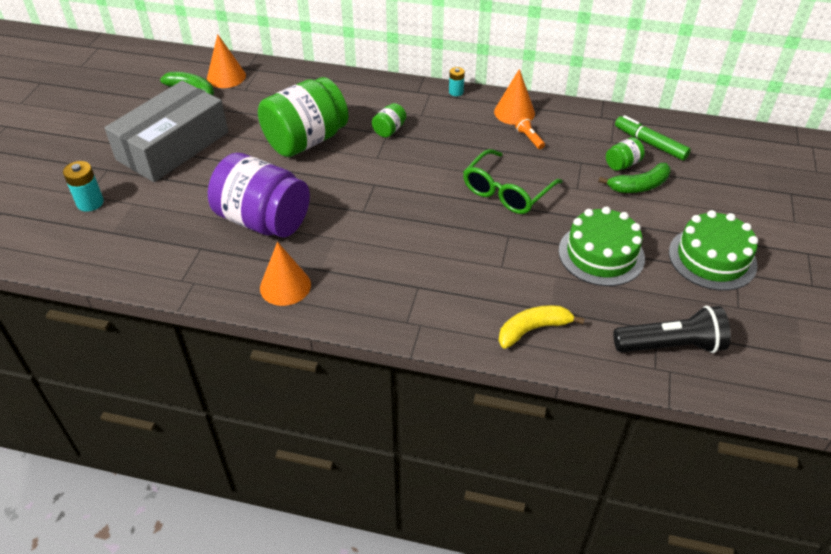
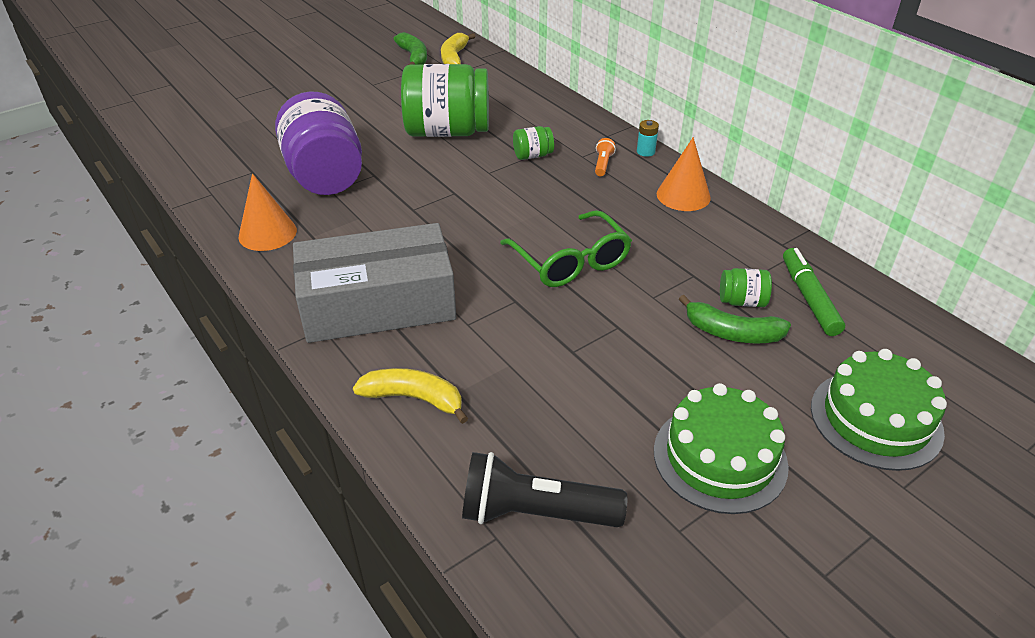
camera: 40 degrees right, 5 degrees down
(90, 203) = (230, 103): turquoise battery -> none
(173, 146) = (341, 90): grey box -> grey box (378, 304)
(226, 77) = (454, 57): orange cone -> yellow banana
(506, 191) = (570, 261): green glasses -> green glasses turned 105 degrees counterclockwise
(529, 138) = (665, 226): orange flashlight -> orange flashlight (603, 164)
(601, 254) = (587, 373): green cake -> green cake (876, 419)
(671, 345) = (535, 513): black flashlight -> black flashlight turned 150 degrees clockwise

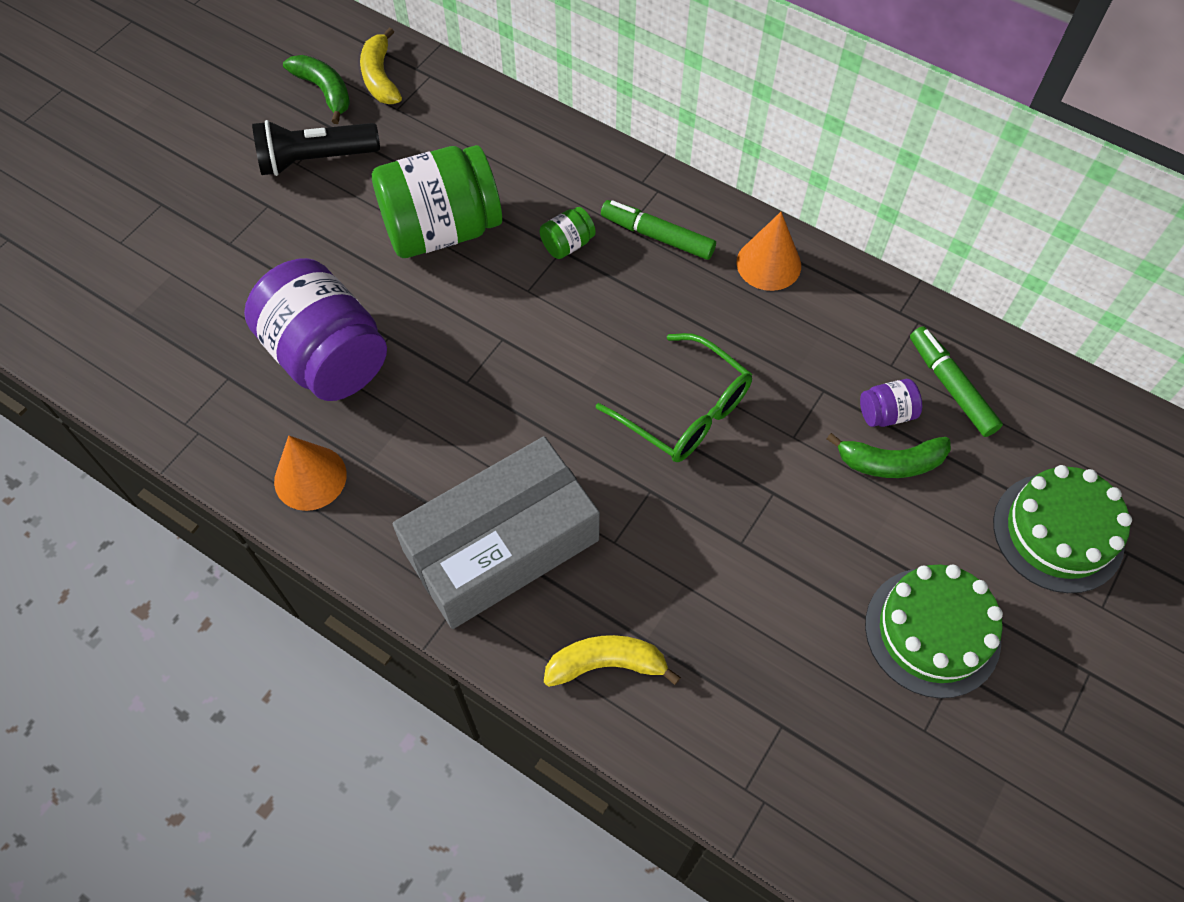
camera: 20 degrees left, 20 degrees up
(535, 513) = (788, 760): black flashlight -> black flashlight (315, 160)
(603, 164) = (657, 236): orange flashlight -> green marker
(645, 152) = (698, 199): turquoise battery -> none
(742, 301) = (886, 413): green jar -> purple jar

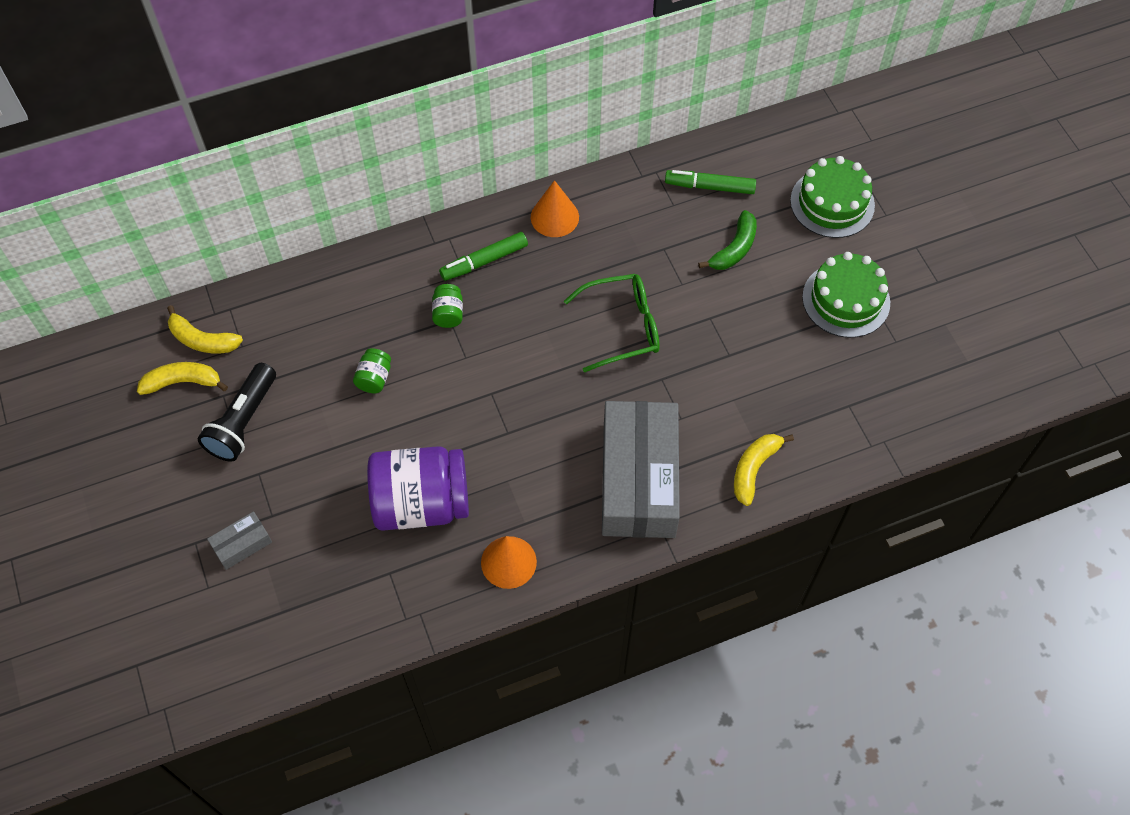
camera: 55 degrees left, 0 degrees up
(182, 239) = (242, 544): none -> grey box
(324, 91) = (183, 382): green banana -> yellow banana
(442, 230) = (374, 378): green jar -> green jar, size x0.42
(886, 413) = (702, 229): purple jar -> none

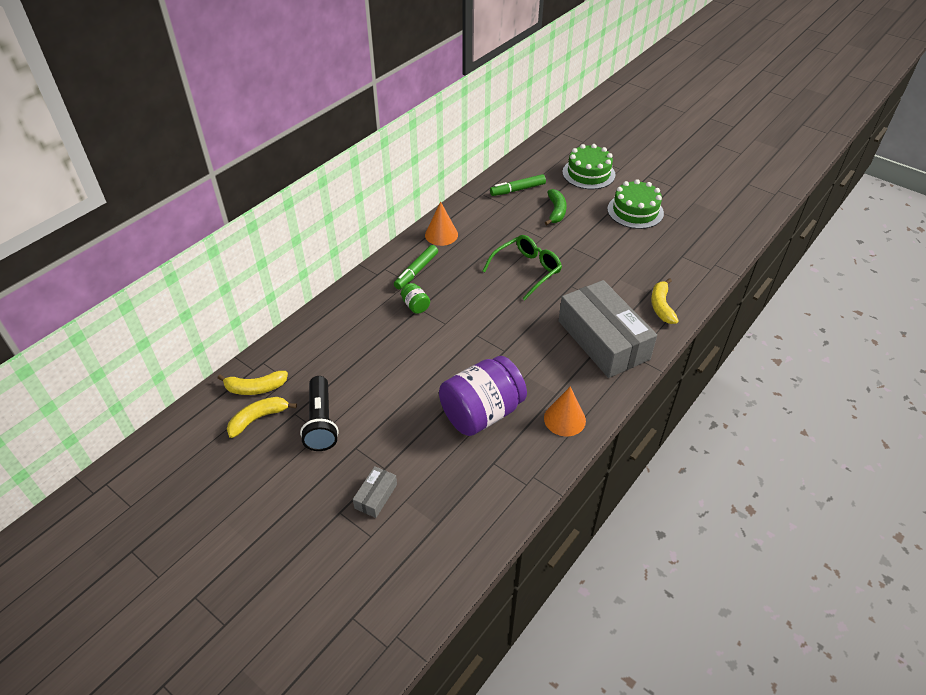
camera: 30 degrees left, 15 degrees down
(374, 378) = (394, 359): green jar -> none

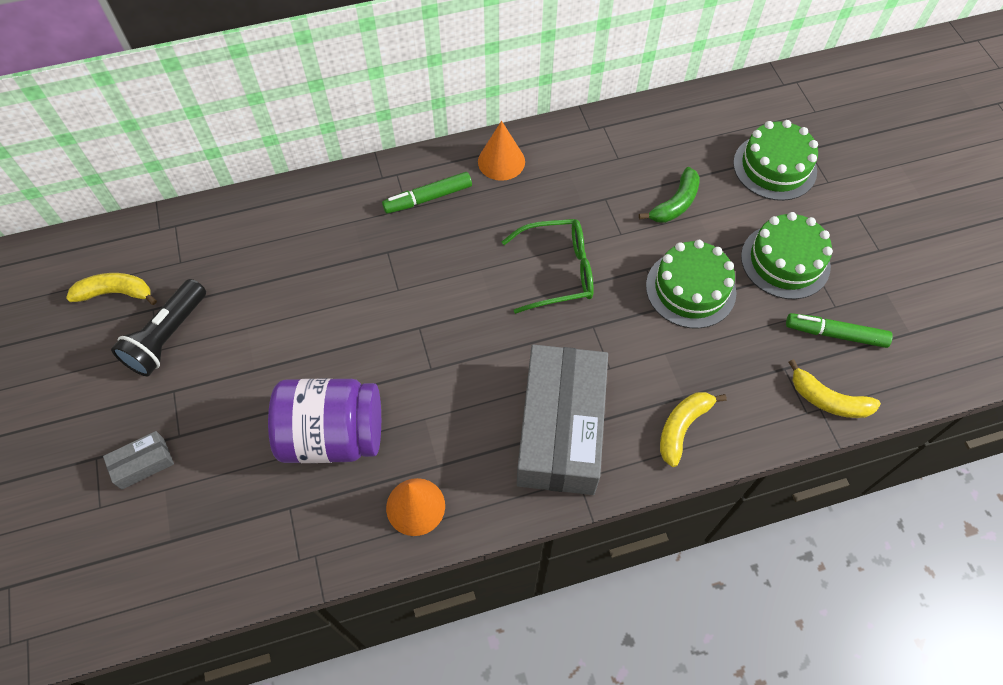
camera: 35 degrees right, 15 degrees up
(255, 388) = (143, 253): yellow banana -> yellow banana (828, 400)
(415, 306) = (386, 246): green jar -> none
(517, 190) = (654, 143): green marker -> green marker (835, 334)
(602, 245) = (690, 289): none -> green cake

